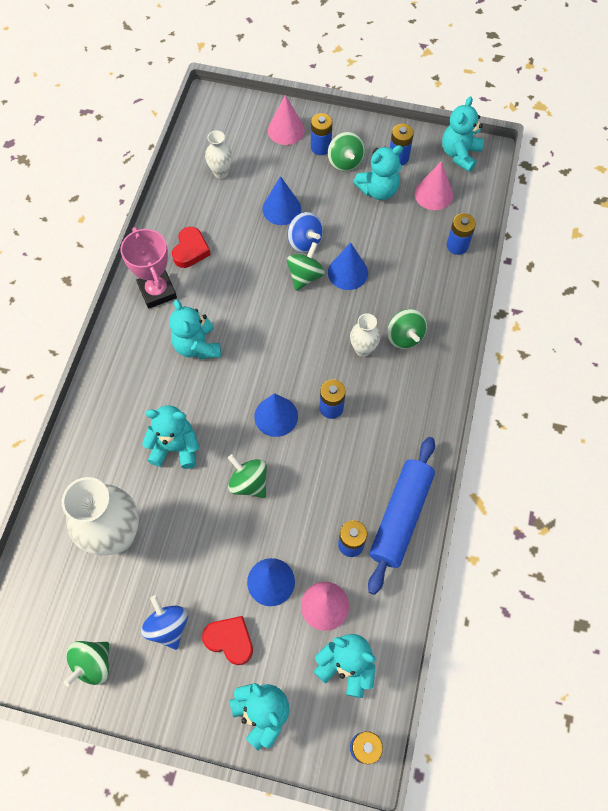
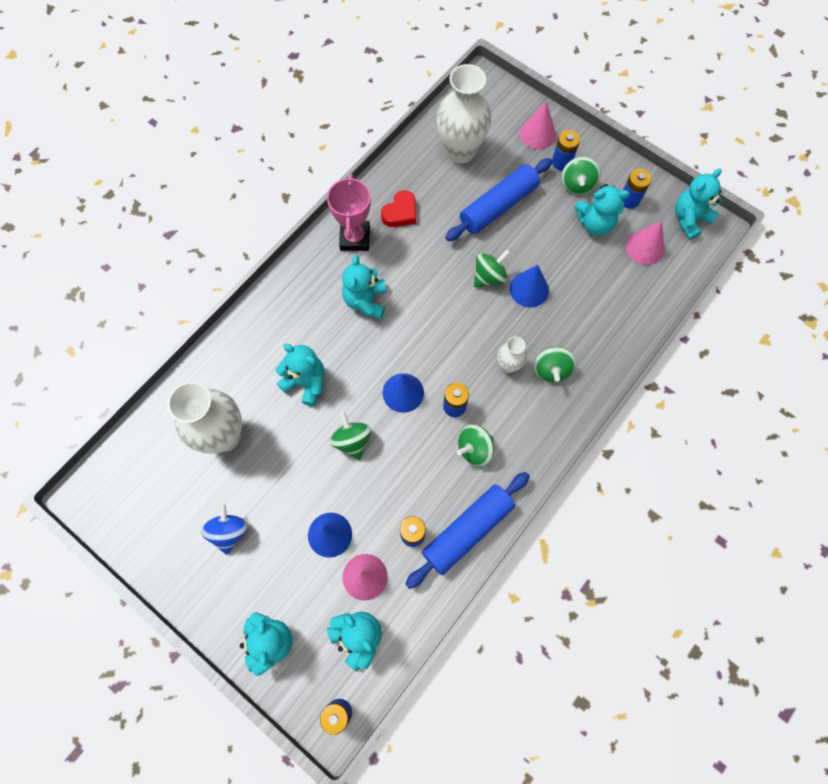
camera: 25 degrees right, 5 degrees up
(93, 664) = (156, 534): green spinning top -> green spinning top (474, 449)
(221, 172) = (460, 151): white vase -> white vase, size x2.01
(230, 640) = (273, 568): red heart -> none
(281, 209) = (498, 206): blue cone -> blue rolling pin
(304, 242) = (504, 245): blue spinning top -> none
(457, 245) = (643, 305): blue battery -> none

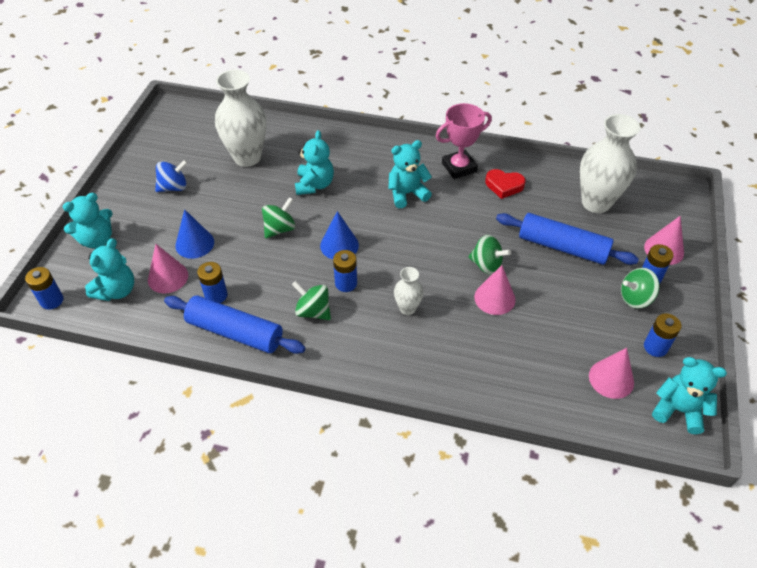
camera: 65 degrees right, 20 degrees down
(529, 289) = (494, 298): blue cone -> pink cone
(551, 370) = (422, 343): green spinning top -> none
(595, 223) = (604, 327): turquoise teddy bear -> none

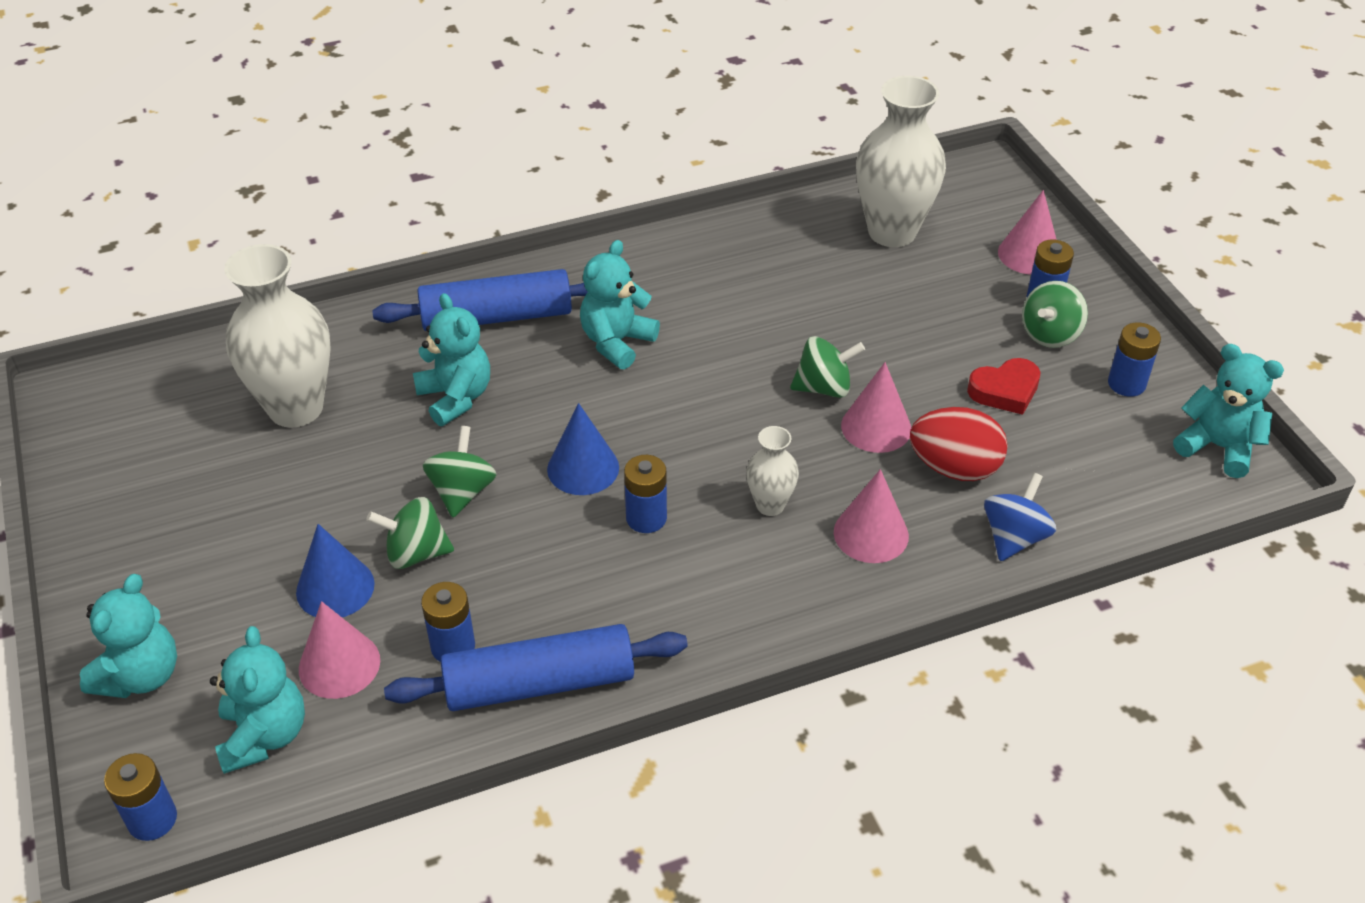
camera: 35 degrees left, 5 degrees down
(174, 187) = (205, 518): blue spinning top -> blue spinning top (1014, 537)
(313, 311) = (634, 584): green spinning top -> green spinning top (416, 553)
(459, 167) = (659, 269): pink trophy -> none
(504, 186) = (748, 266): red heart -> red heart (1005, 391)
(516, 340) = (954, 468): none -> red egg
(562, 247) = (902, 313): blue rolling pin -> blue rolling pin (497, 317)
(611, 379) = (1111, 452): pink cone -> pink cone (871, 534)
(678, 410) = (1218, 447): turquoise teddy bear -> turquoise teddy bear turned 45 degrees clockwise

